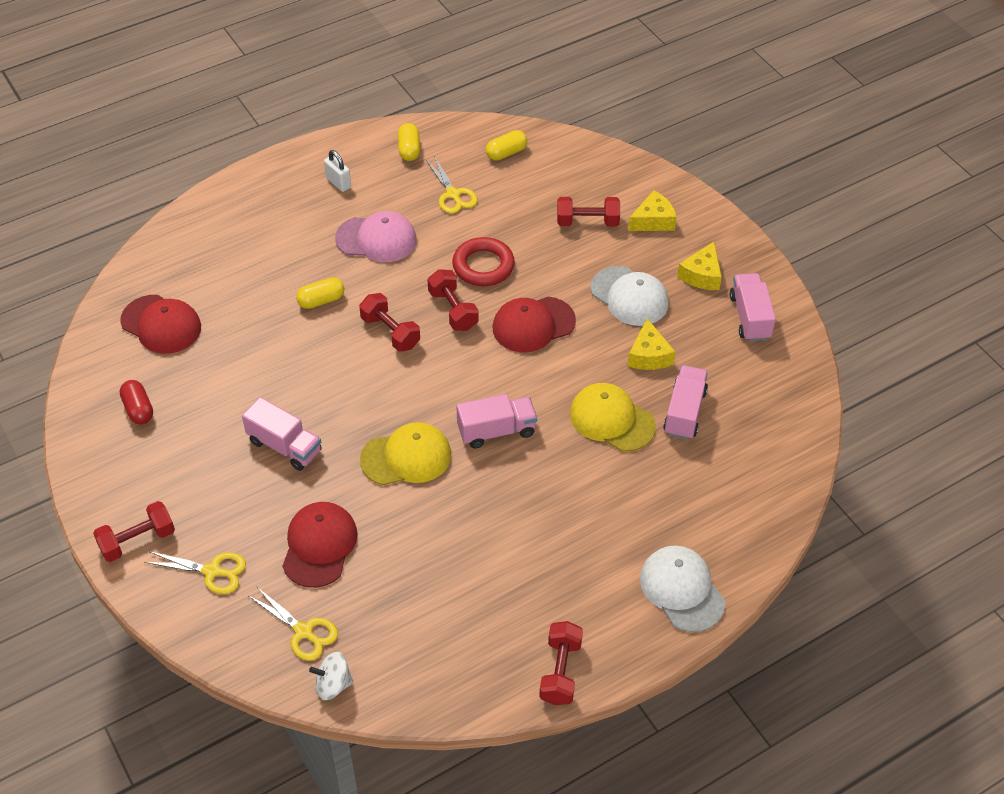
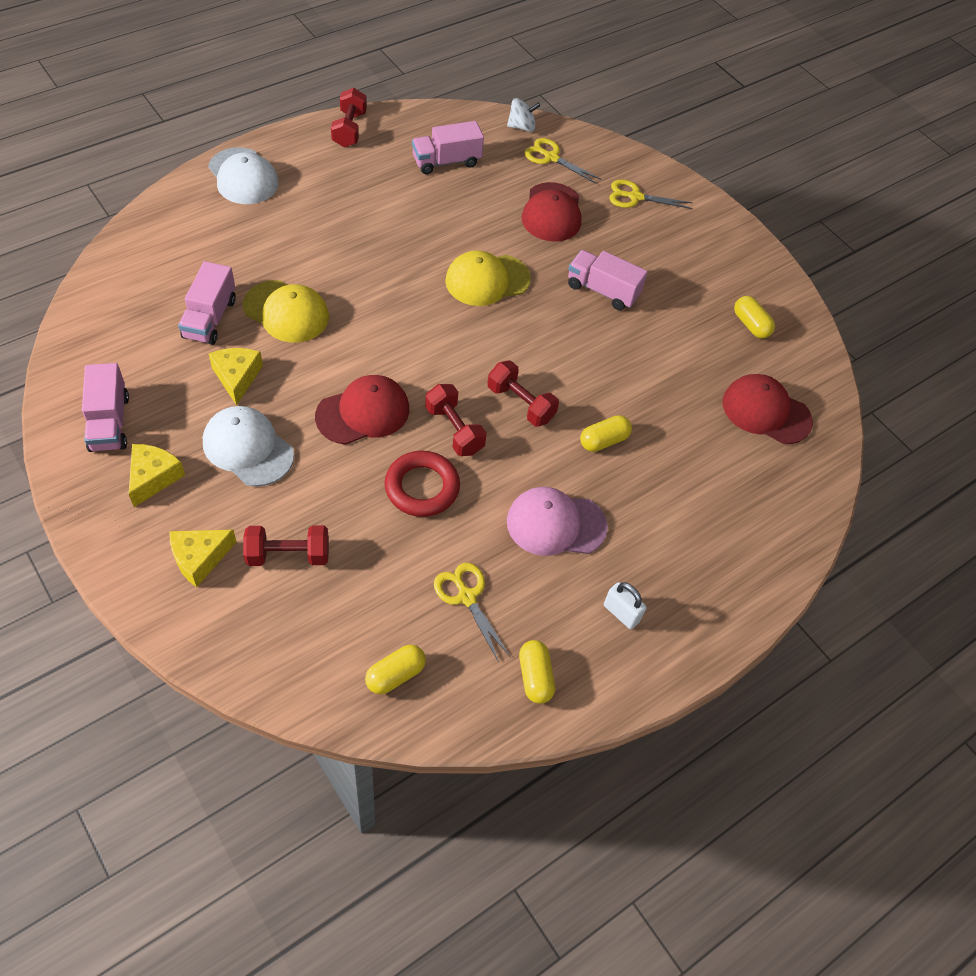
camera: 170 degrees right, 5 degrees up
(137, 541) = (704, 219): red dumbbell -> none
(138, 409) = (751, 325): red capsule -> yellow capsule
(496, 431) = (402, 302): pink truck -> pink truck (446, 161)

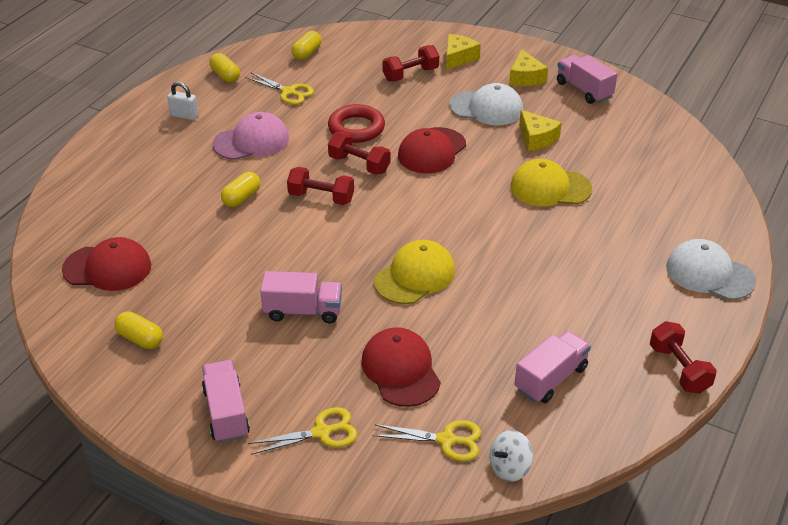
camera: 160 degrees right, 15 degrees down
(210, 318) = (597, 163): pink truck -> pink truck (226, 413)

